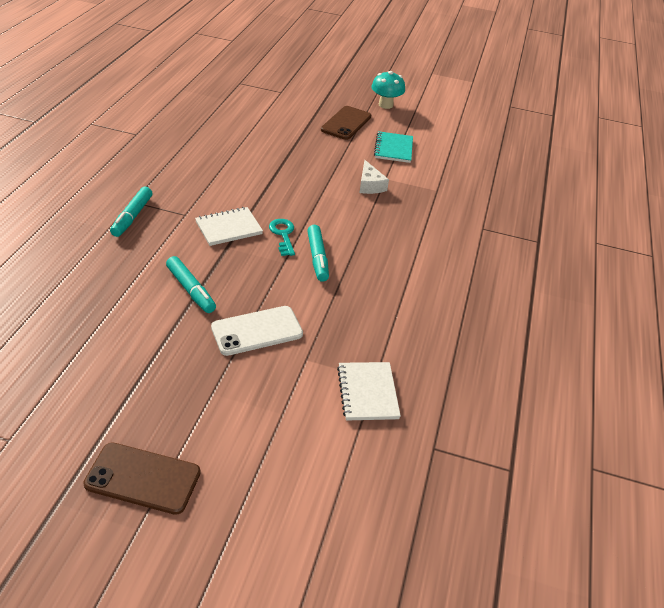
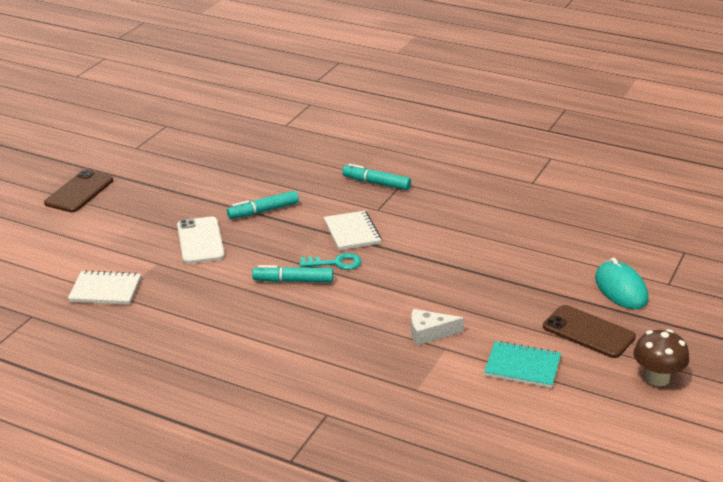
camera: 105 degrees right, 10 degrees down
(292, 108) = (621, 289): none -> turquoise mouse
(385, 105) = (657, 378): turquoise mushroom -> brown mushroom

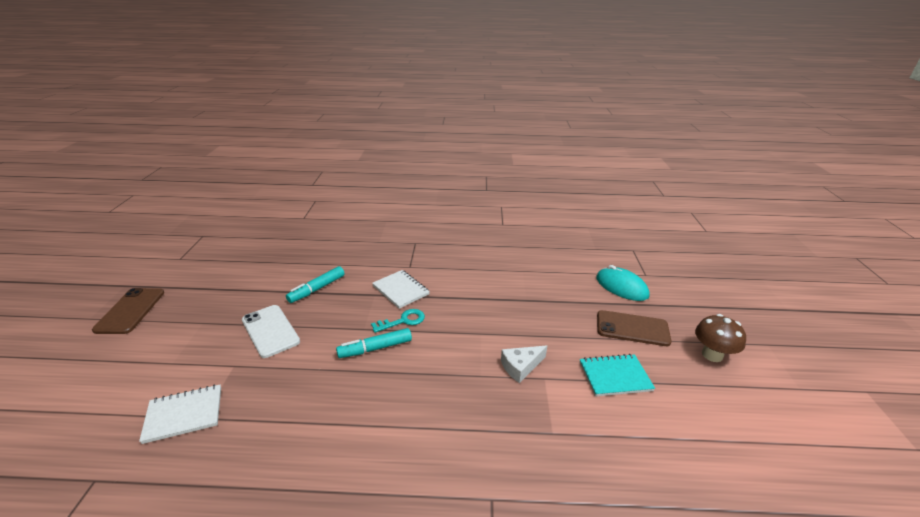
camera: 25 degrees left, 0 degrees up
(376, 183) = (396, 247): turquoise marker -> none

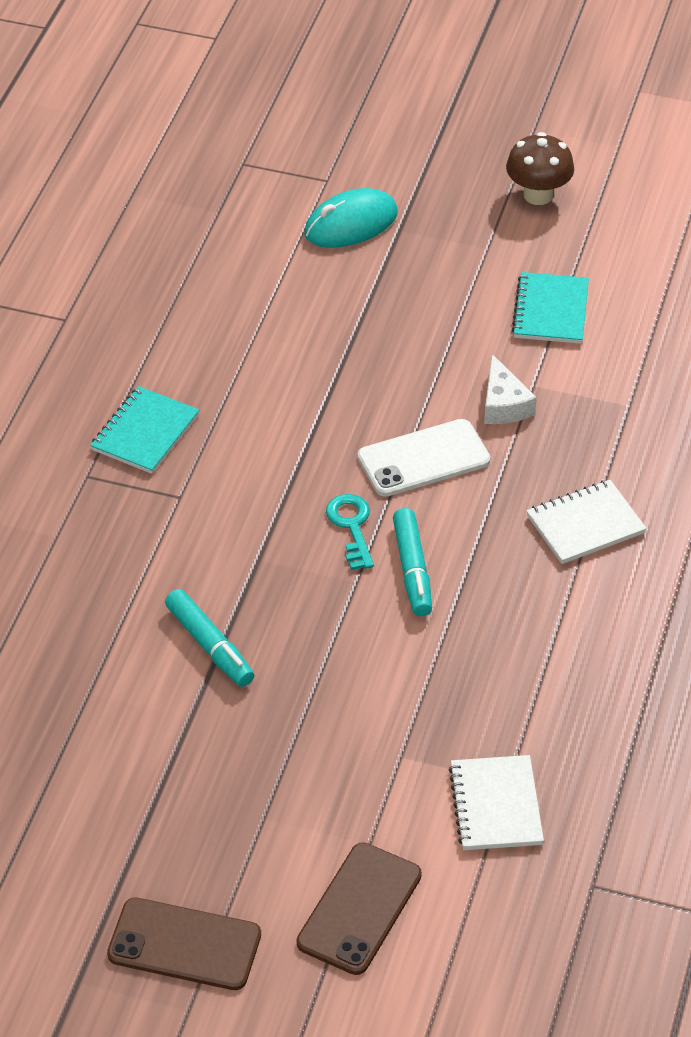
camera: 75 degrees left, 15 degrees up
(270, 331) = (321, 712): white phone -> white phone (423, 459)
(401, 290) = (257, 519): white notebook -> white notebook (585, 524)
(445, 252) = (145, 432): none -> turquoise notebook
(632, 328) = (459, 253): brown phone -> brown phone (359, 909)

